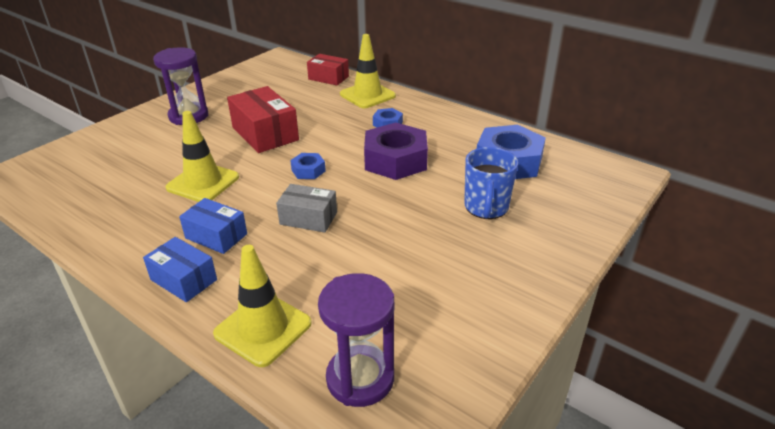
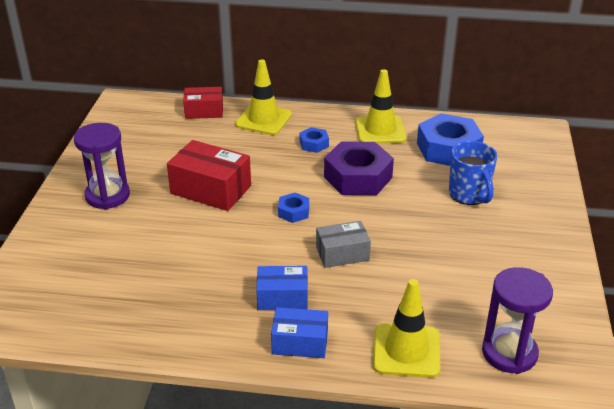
camera: 30 degrees left, 0 degrees up
(203, 182) = (210, 256): yellow traffic cone -> yellow traffic cone (380, 130)

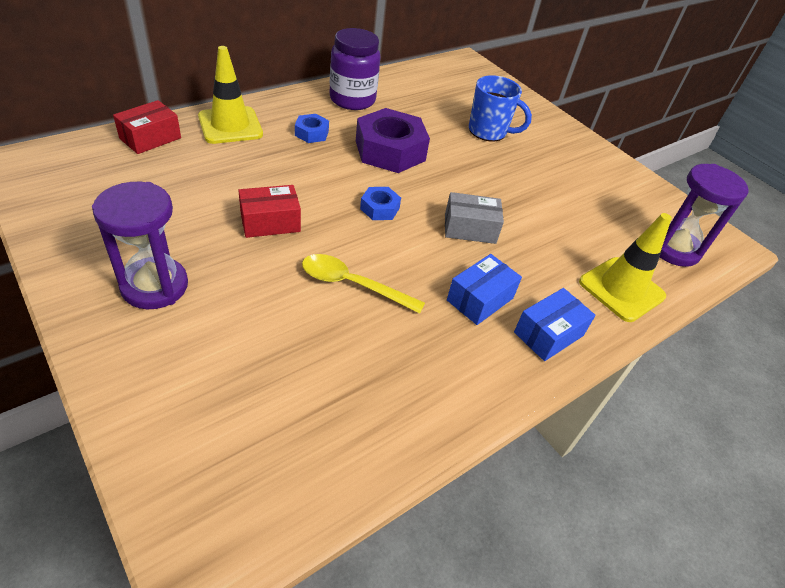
camera: 50 degrees left, 10 degrees up
(211, 189) = (270, 222): red box -> red box, size x0.63
(212, 247) = (353, 284): none -> yellow spoon
(342, 254) = (470, 228): grey box -> grey box turned 60 degrees clockwise
(380, 130) = (352, 100): yellow traffic cone -> purple jar
(448, 149) = (425, 98): blue nut -> none

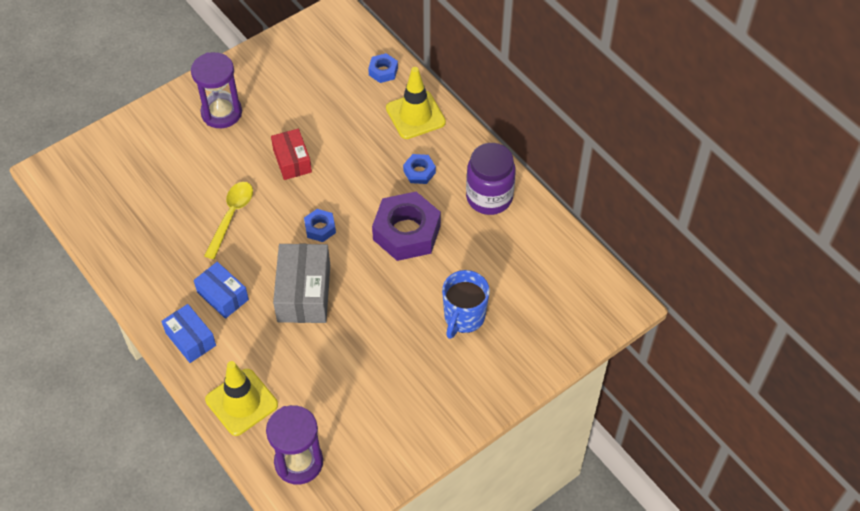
camera: 95 degrees right, 10 degrees up
(150, 138) = (383, 71): red box -> blue nut
(470, 228) = (304, 293): grey box -> grey box, size x1.58

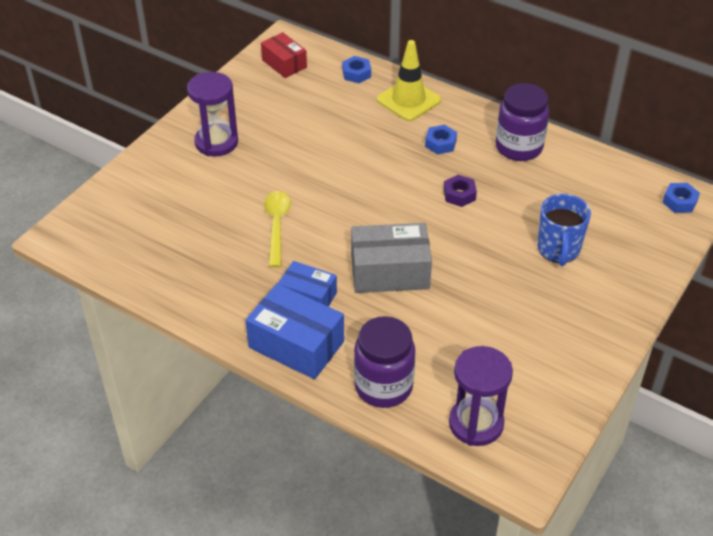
camera: 20 degrees left, 10 degrees down
(190, 339) = (296, 344): blue box -> blue box, size x1.58
(241, 402) = (383, 386): yellow traffic cone -> purple jar
(292, 161) = (311, 164): red box -> red box (284, 64)
(304, 293) = (390, 272): grey box -> grey box turned 75 degrees counterclockwise
(320, 228) = (372, 213): blue nut -> blue nut (679, 202)
(406, 232) = (459, 195): purple nut -> purple nut, size x0.48

